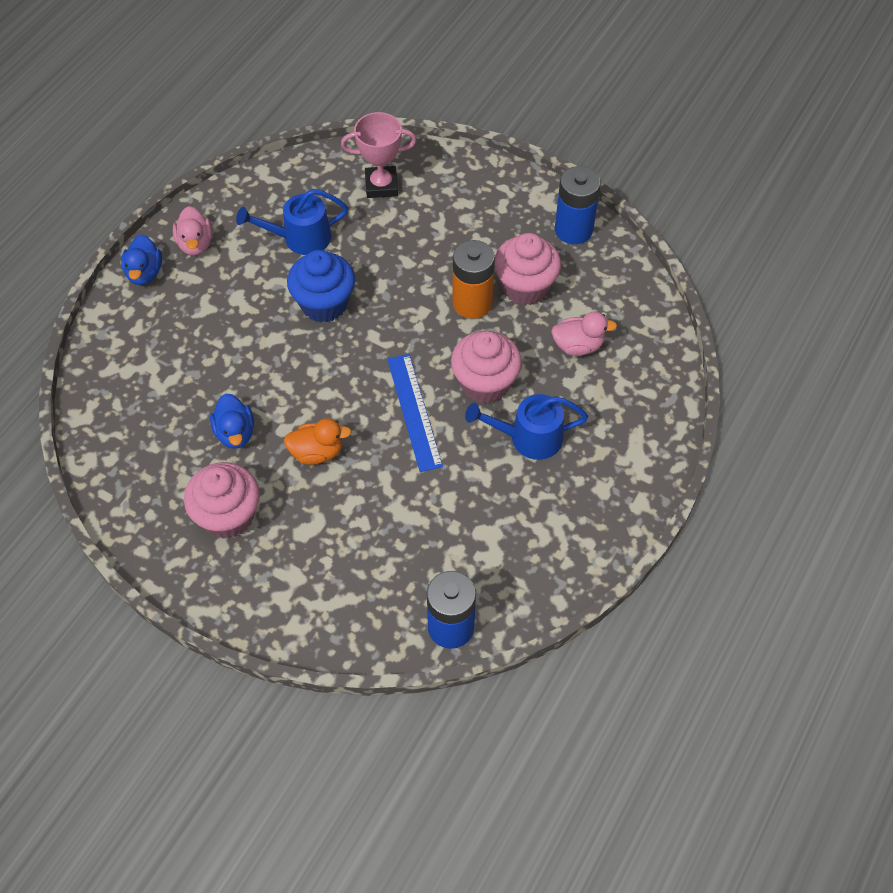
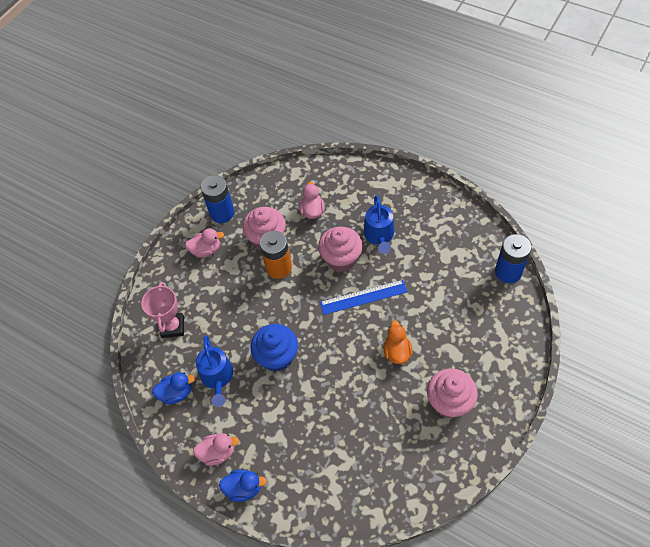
camera: 85 degrees left, 0 degrees up
(235, 433) = (385, 404): blue duck -> blue duck (176, 393)
(506, 214) = (206, 250): none -> pink duck

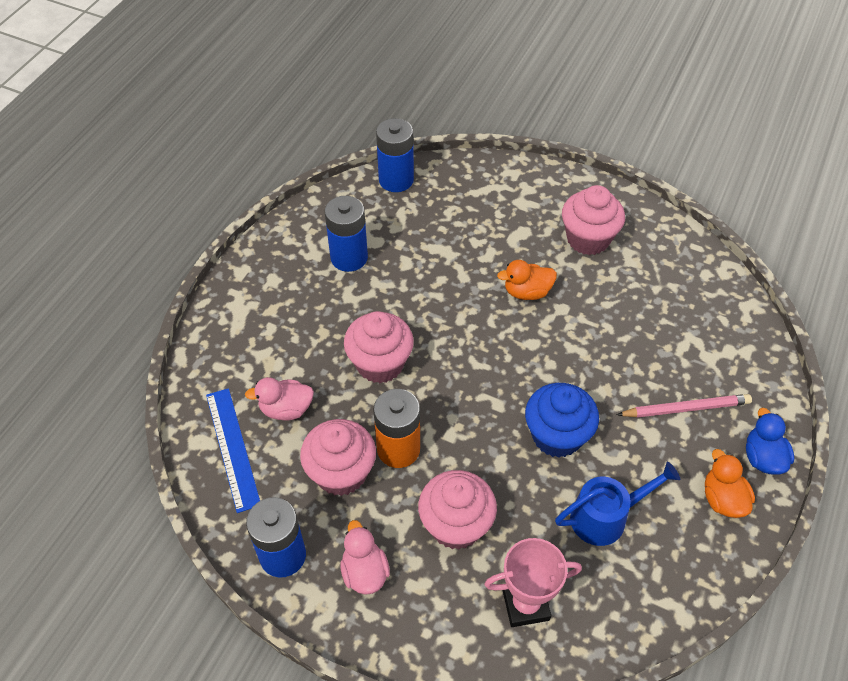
camera: 100 degrees left, 5 degrees down
(176, 393) = (643, 576): blue duck -> none
(218, 452) = (722, 499): pink duck -> orange duck
(225, 295) = (456, 525): none -> pink cupcake
(288, 444) = (685, 408): none -> pink pencil
(363, 297) = (445, 332): blue ruler -> blue ruler (233, 448)
(379, 236) = (337, 317): blue watering can -> none
(430, 242) = (349, 257): none -> blue battery

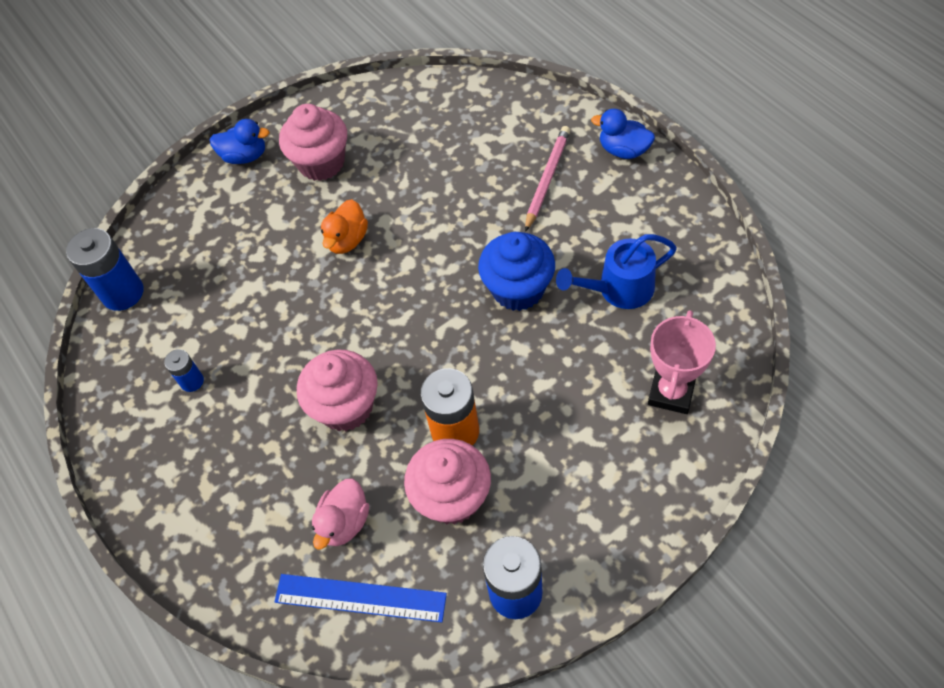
camera: 55 degrees left, 5 degrees up
(349, 257) = (192, 381): blue battery -> blue battery, size x0.53
(364, 572) = (572, 519): pink duck -> none
(456, 525) = (564, 415): pink cupcake -> none
(560, 188) = (245, 156): none -> blue duck
(606, 516) = (618, 289): blue watering can -> blue watering can turned 120 degrees counterclockwise
(722, 499) = (646, 197): orange duck -> none

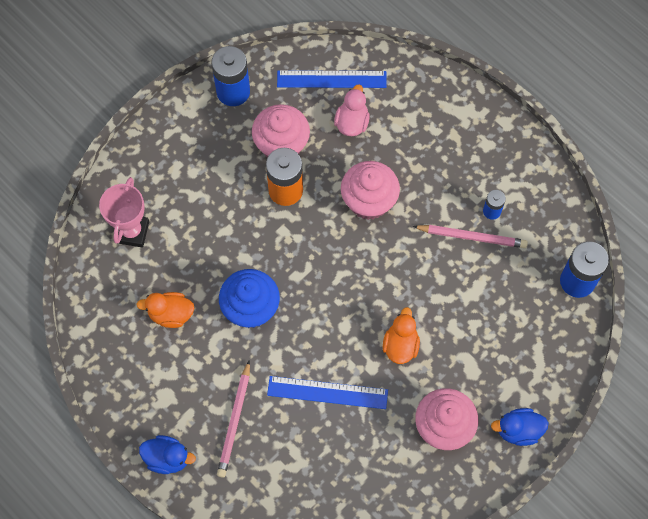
camera: 165 degrees right, 10 degrees up
(228, 351) = (471, 237): none -> pink pencil
(439, 199) = (327, 392): none -> blue ruler
(618, 289) = (171, 314): blue watering can -> orange duck

